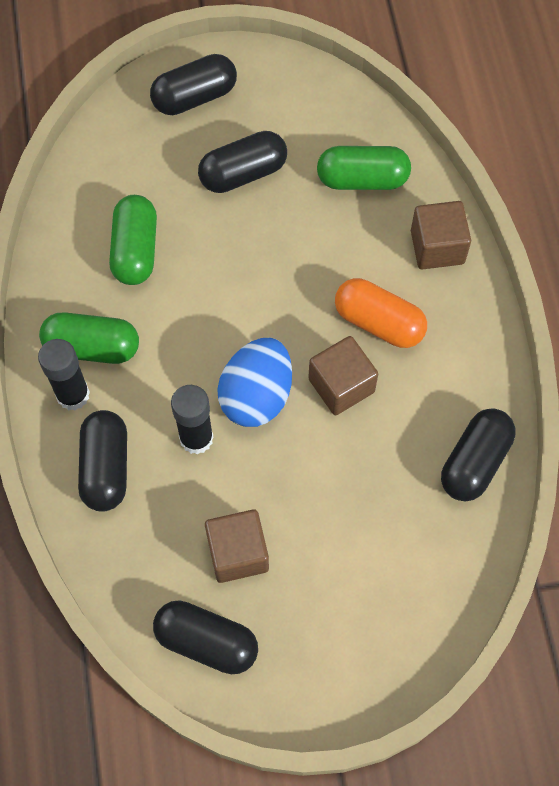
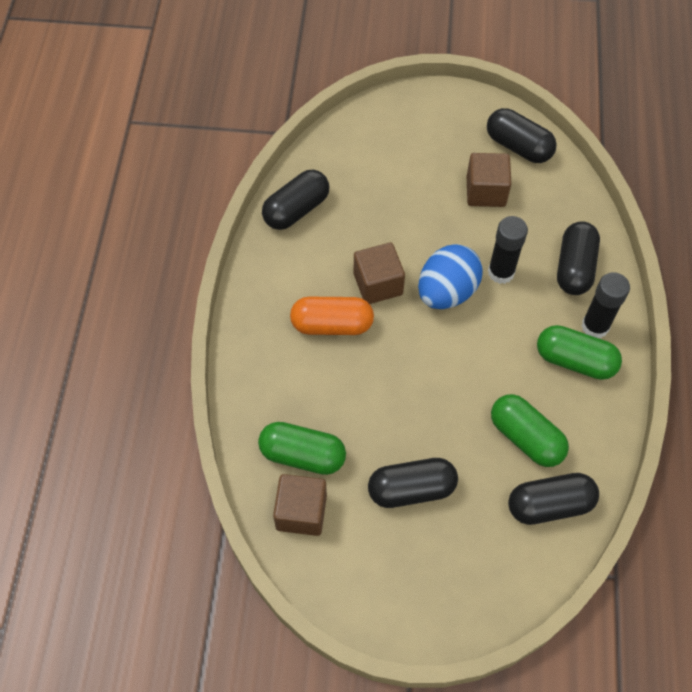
camera: 165 degrees left, 5 degrees down
(135, 250) = (526, 437): green capsule -> green capsule turned 60 degrees counterclockwise
(194, 97) = (440, 588): black capsule -> black capsule (549, 505)
(379, 322) = (332, 324): orange capsule -> orange capsule turned 45 degrees counterclockwise
(437, 247) = (260, 375): brown cube -> brown cube (301, 512)

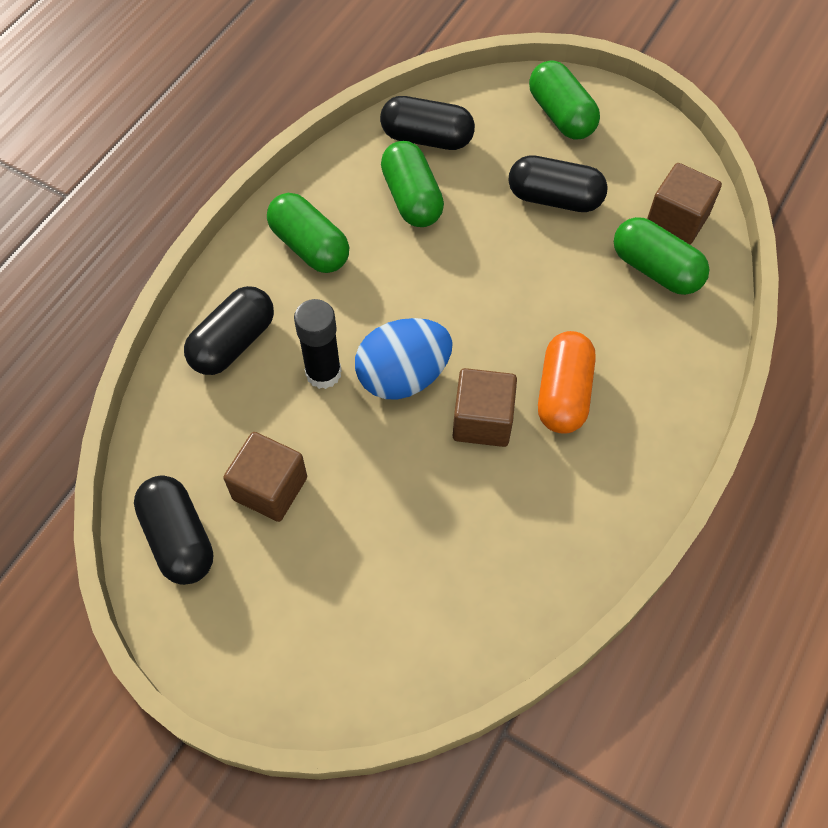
camera: 155 degrees left, 0 degrees up
(296, 210) = (543, 574): black capsule -> none
(332, 324) = (563, 393): orange capsule -> orange capsule turned 75 degrees clockwise
(447, 586) = (561, 115): none -> green capsule
(595, 326) = (261, 271): black glue stick -> none

